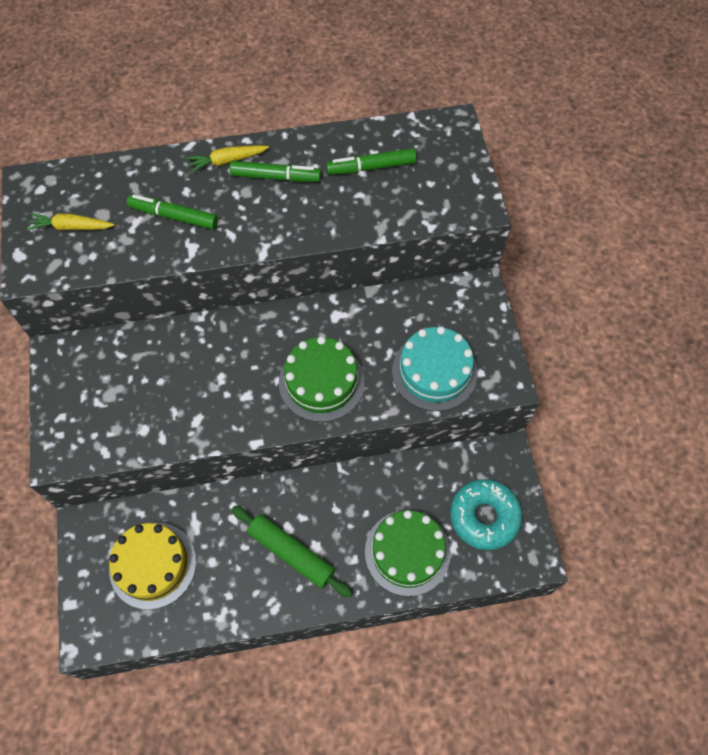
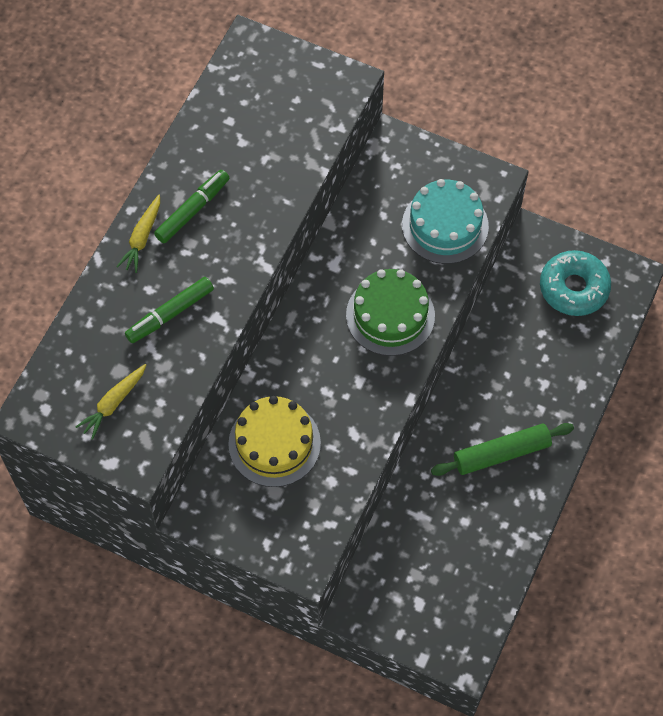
camera: 55 degrees left, 0 degrees up
(153, 565) = (434, 571): yellow cake -> yellow cake (274, 443)
(371, 167) = (243, 132): green marker -> none
(407, 552) = (563, 364): green cake -> none

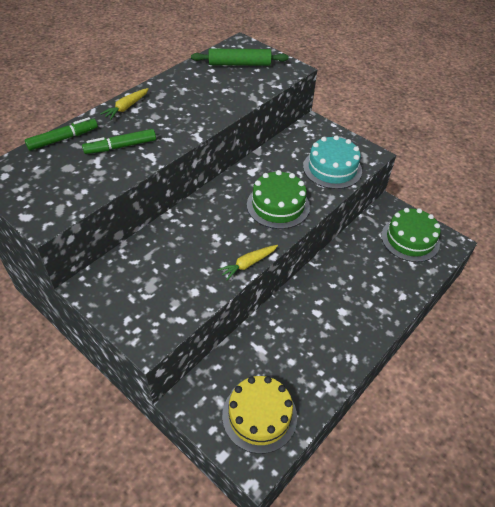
camera: 15 degrees right, 15 degrees down
(113, 403) = (51, 184): yellow carrot -> yellow carrot (248, 264)
(192, 210) = (166, 102): green marker -> green marker (63, 139)
(274, 443) = (165, 257): yellow cake -> yellow cake (259, 416)
(501, 453) = (332, 324): green rolling pin -> green rolling pin (239, 64)
(573, 288) = (410, 239): turquoise donut -> green cake

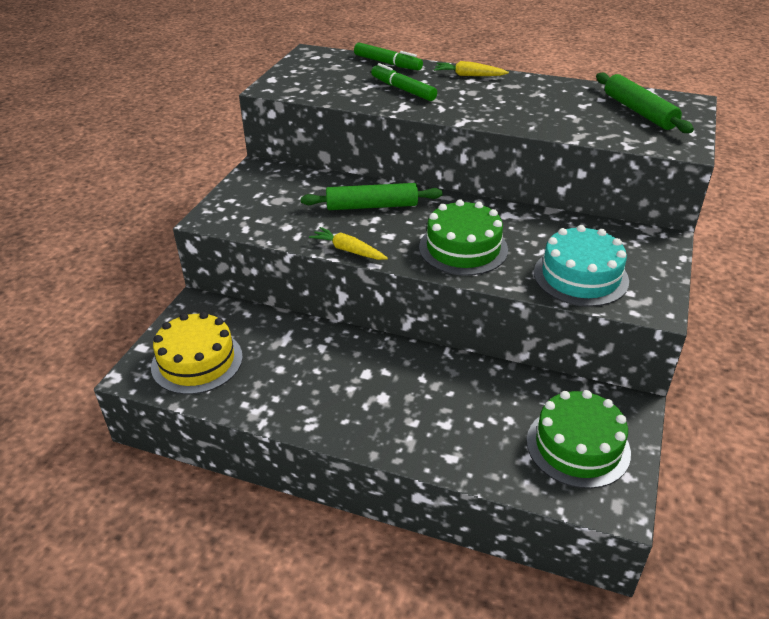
camera: 70 degrees right, 10 degrees down
(197, 233) = (372, 206): none -> green rolling pin

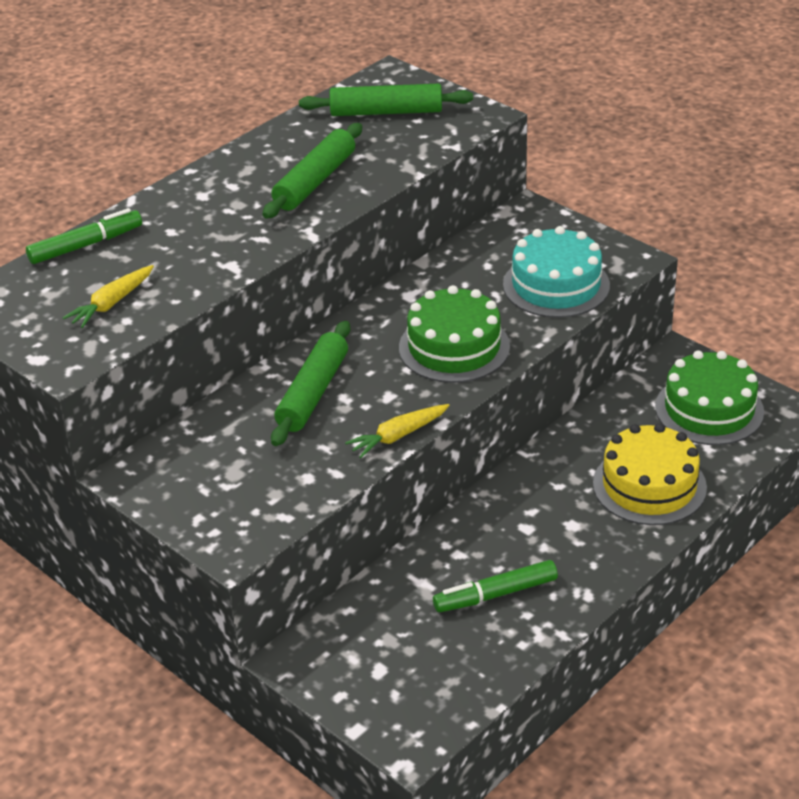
camera: 65 degrees left, 0 degrees up
(197, 361) = (419, 676): yellow cake -> yellow cake (649, 485)
(403, 89) = (182, 253): green marker -> green marker (496, 594)
(469, 75) = (188, 192): yellow carrot -> yellow carrot (112, 303)
(523, 108) = (314, 181): none -> green rolling pin

